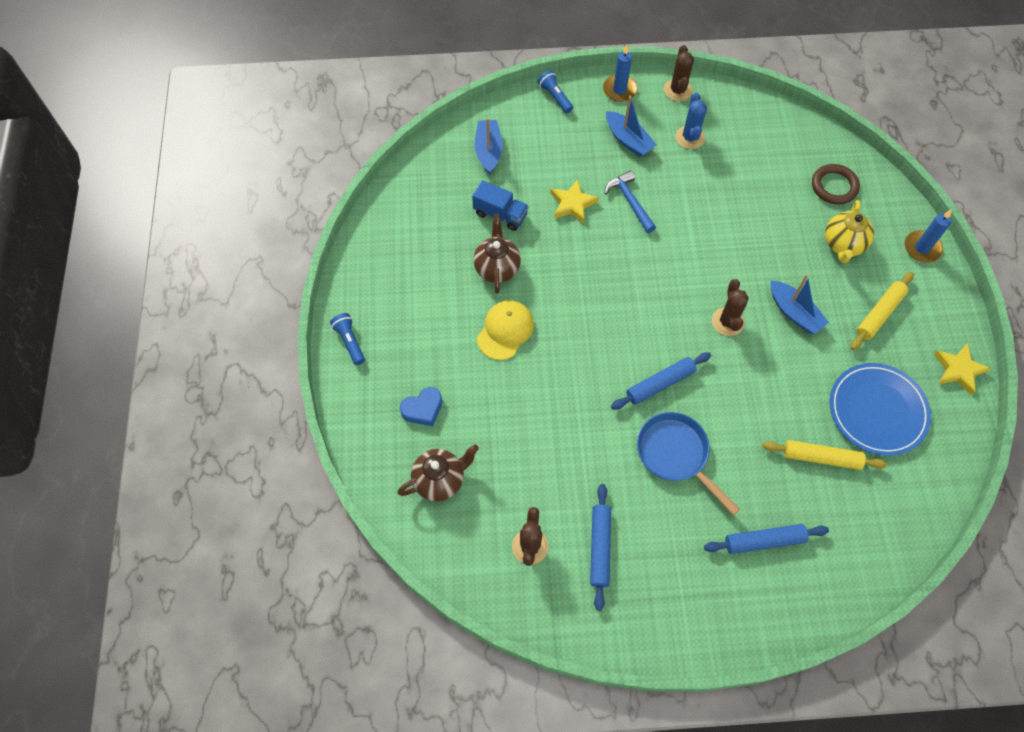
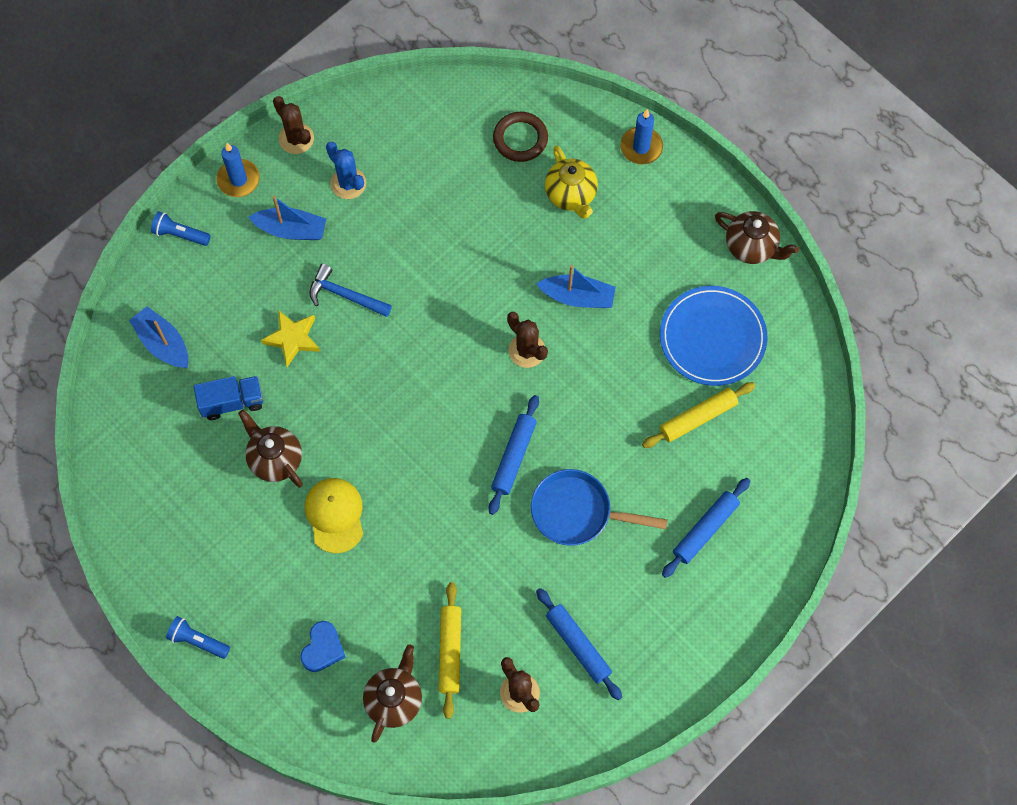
camera: 40 degrees left, 5 degrees up
(879, 314) = (650, 242): yellow rolling pin -> yellow rolling pin (450, 651)
(958, 370) = (751, 247): yellow star -> brown teapot

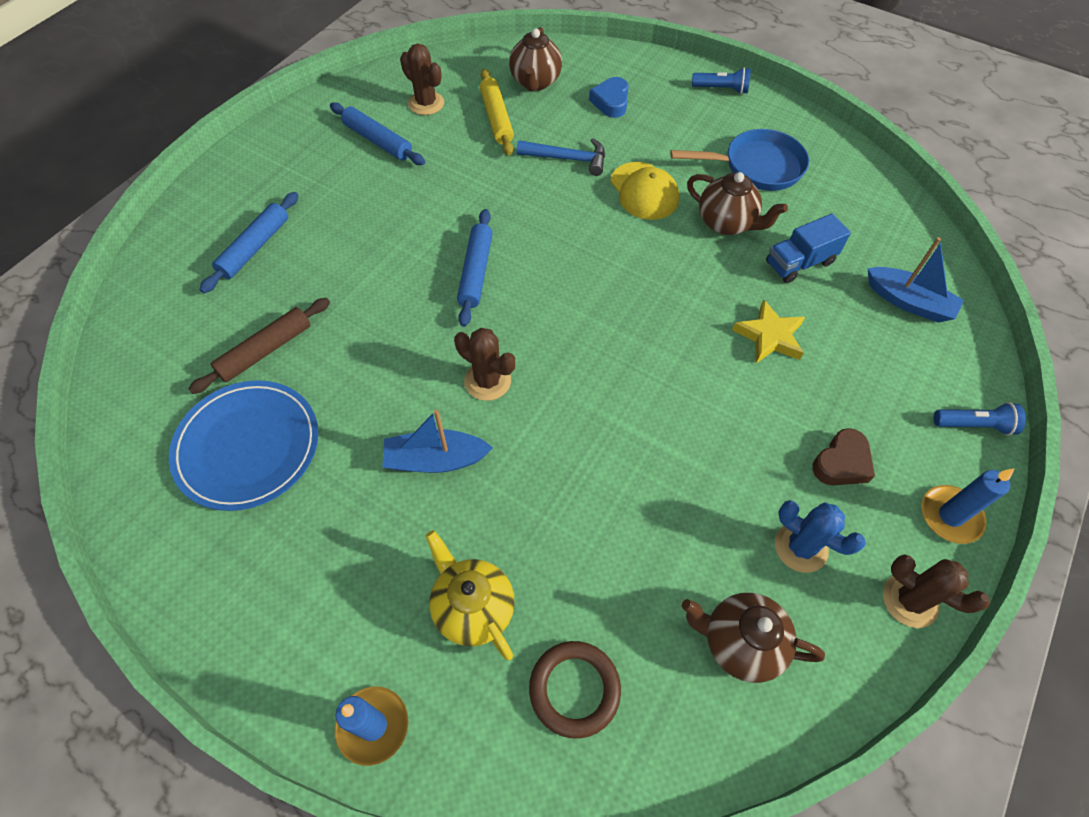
camera: 165 degrees right, 10 degrees down
(291, 230) = (841, 463): blue boat -> brown heart
(345, 295) = (732, 397): blue hammer -> blue hammer (567, 159)
(577, 512) = (396, 237): blue pan -> blue pan (756, 167)
(698, 418) = (265, 350): yellow rolling pin -> brown rolling pin
(751, 247) = (187, 589): brown teapot -> brown teapot (740, 643)

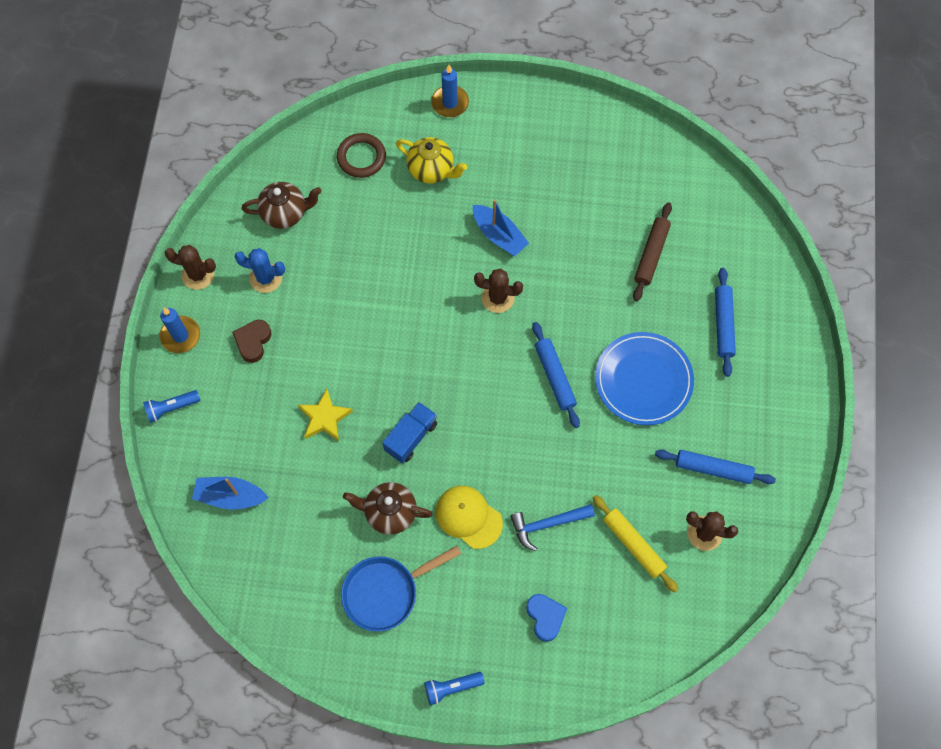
camera: 155 degrees right, 10 degrees up
(247, 447) = (612, 194): blue plate -> blue plate (643, 380)
(435, 460) = (499, 235): blue boat -> blue boat turned 75 degrees clockwise
(535, 82) = (626, 610): brown teapot -> none
(799, 263) = (321, 497): blue truck -> blue truck (411, 437)

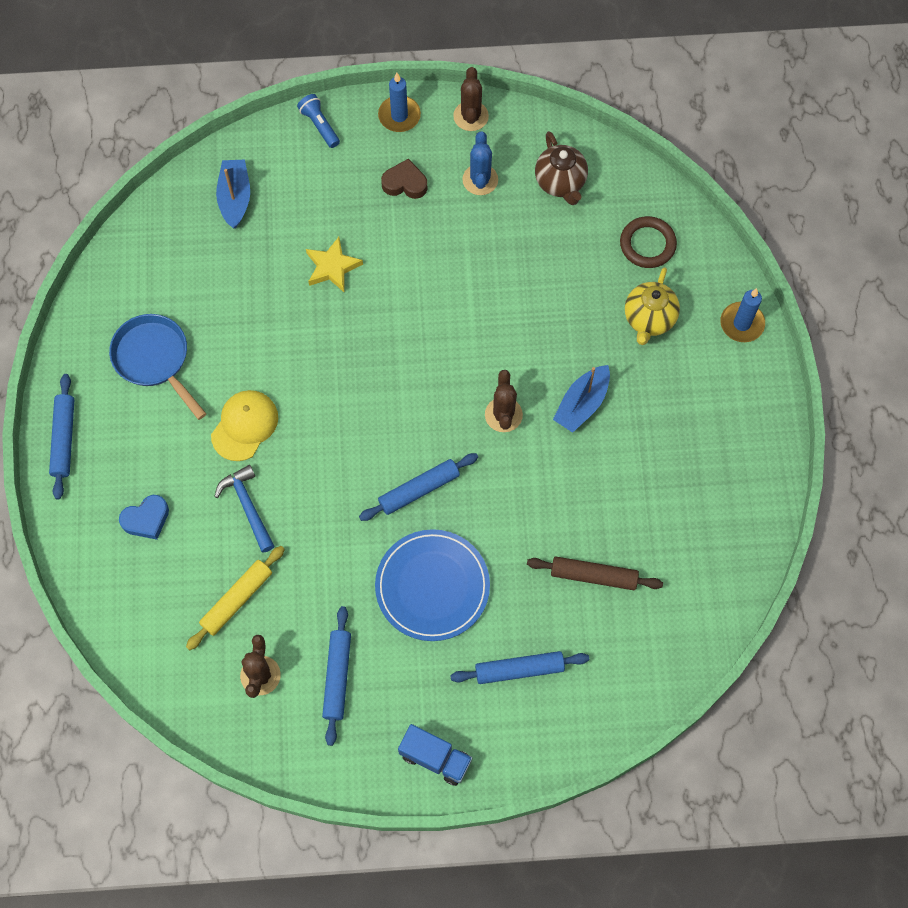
camera: 80 degrees right, 0 degrees up
(390, 513) = (238, 348): brown teapot -> none
(411, 437) = (325, 354): blue truck -> blue truck (435, 758)
(451, 687) = (64, 439): blue flashlight -> blue rolling pin

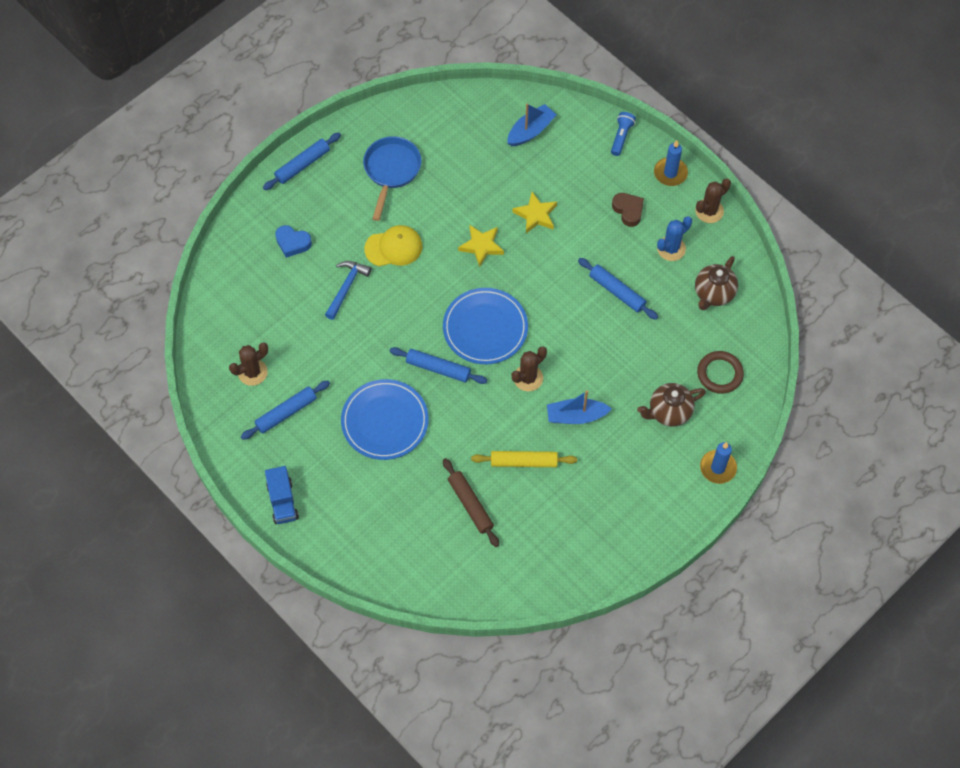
camera: 50 degrees right, 5 degrees down
(237, 599) = (286, 325): yellow rolling pin -> yellow rolling pin (524, 462)
(320, 343) = (481, 246): none -> yellow star
(414, 411) = (485, 328): none -> blue plate
(519, 670) = (375, 507): blue rolling pin -> blue rolling pin (617, 292)
(649, 319) = (669, 412): yellow teapot -> brown teapot

